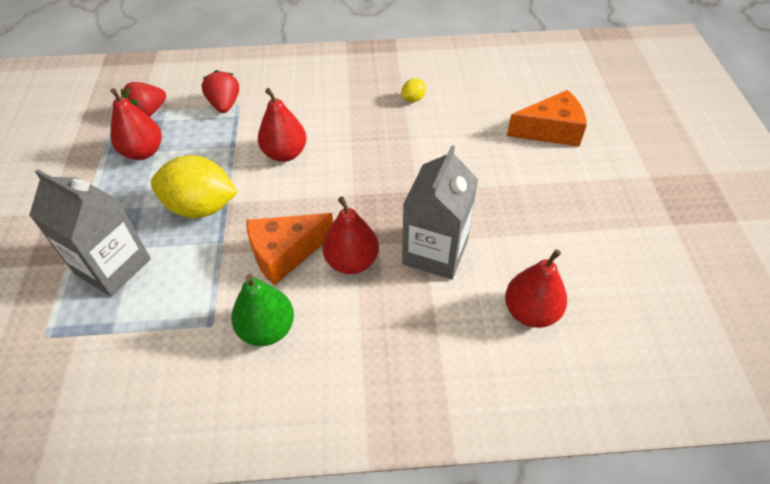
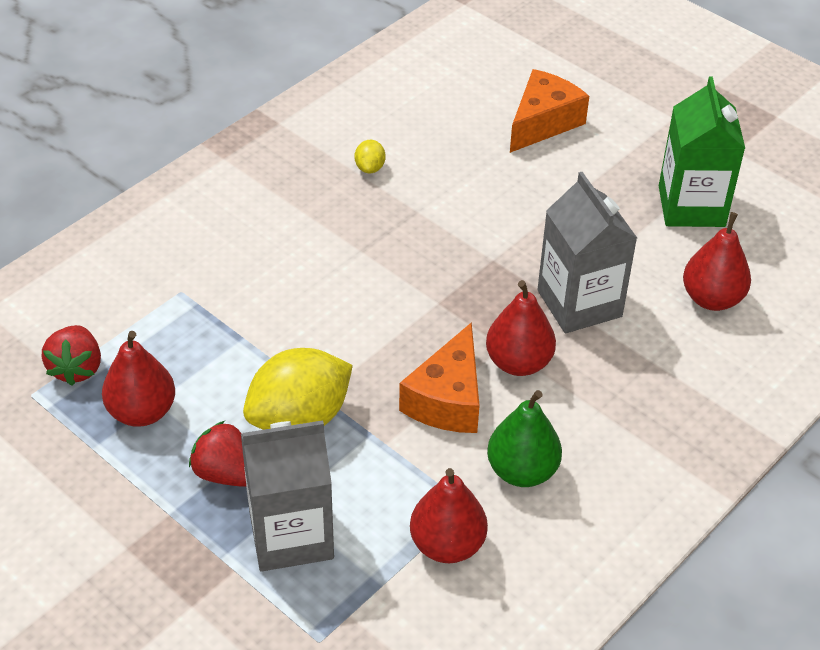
camera: 45 degrees left, 5 degrees down
(225, 104) = (162, 301): red strawberry -> red strawberry (225, 473)
(285, 153) = (311, 308): red pear -> red pear (447, 545)
(592, 241) = (691, 206): none -> green carton

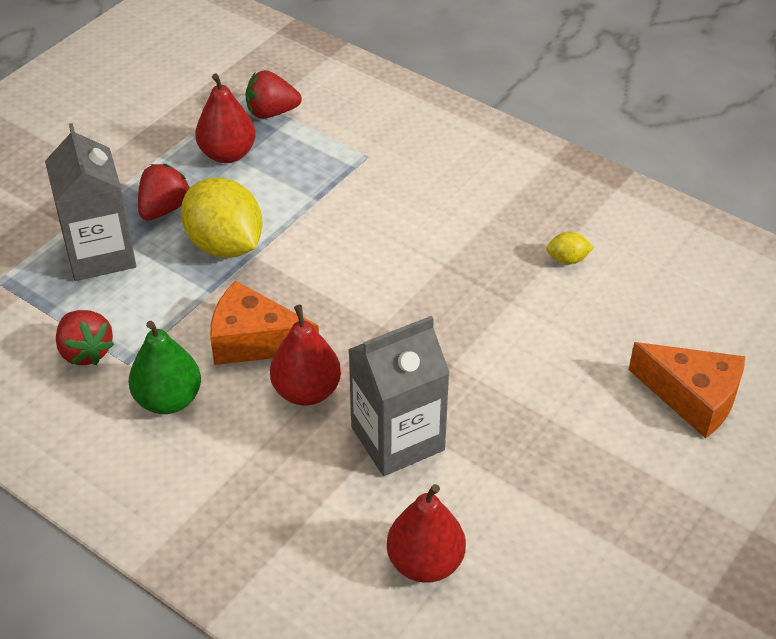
camera: 85 degrees right, 0 degrees up
(447, 545) = (85, 352): red pear -> red strawberry
(691, 206) = (583, 546): green carton -> none

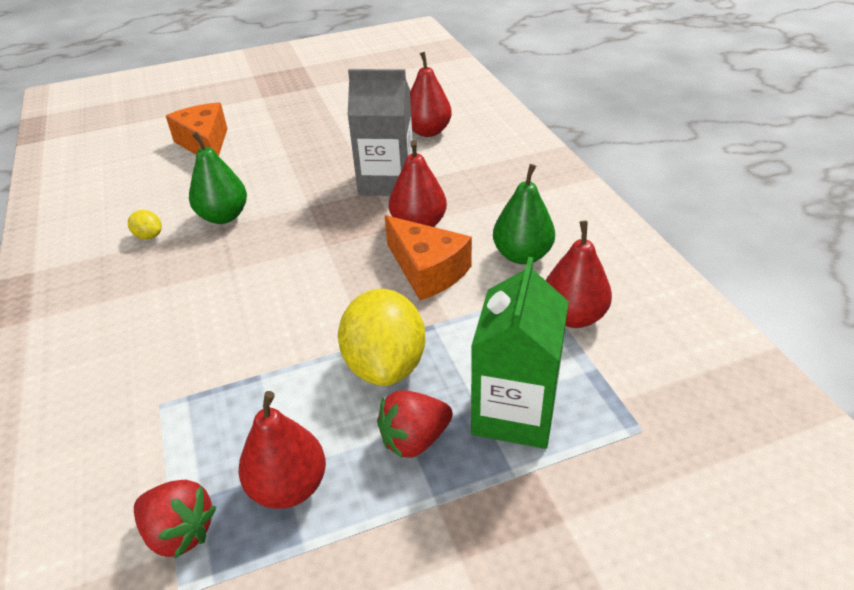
camera: 145 degrees left, 5 degrees down
(85, 352) = (573, 316): red strawberry -> red pear
(100, 254) = (514, 412): grey carton -> green carton
(525, 311) = (224, 216): none -> green pear

